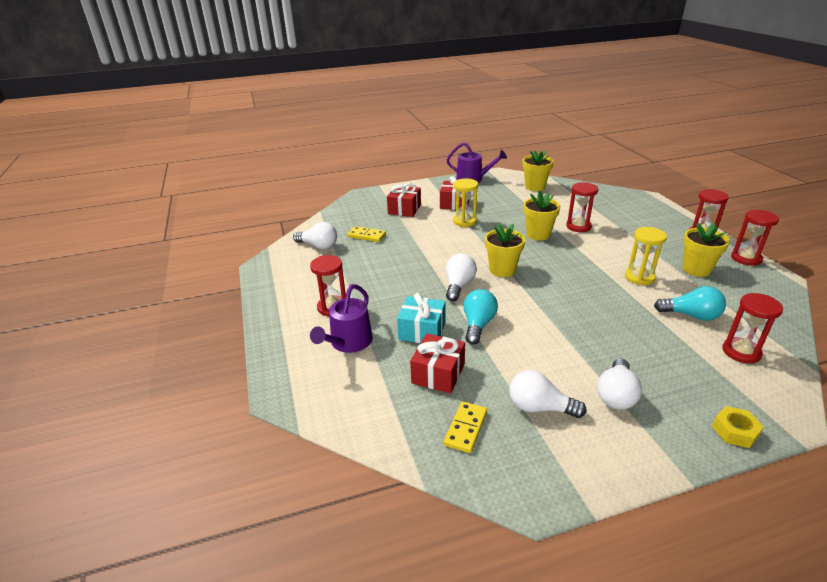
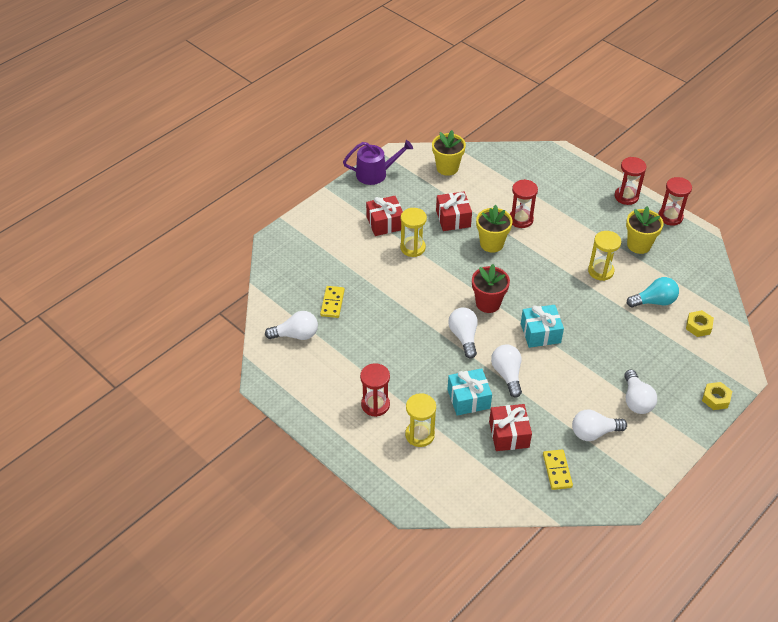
camera: 30 degrees left, 15 degrees up
(348, 342) = (419, 435): purple watering can -> yellow hourglass
(367, 236) = (332, 303): yellow domino -> yellow domino turned 75 degrees counterclockwise
(404, 209) = (339, 249): red gift -> red gift (453, 218)
(478, 325) = (507, 374): turquoise light bulb -> white light bulb
(502, 270) = (488, 303): yellow flower pot -> red flower pot
(539, 304) = (540, 333): none -> turquoise gift
(741, 352) = (698, 326): red hourglass -> yellow nut

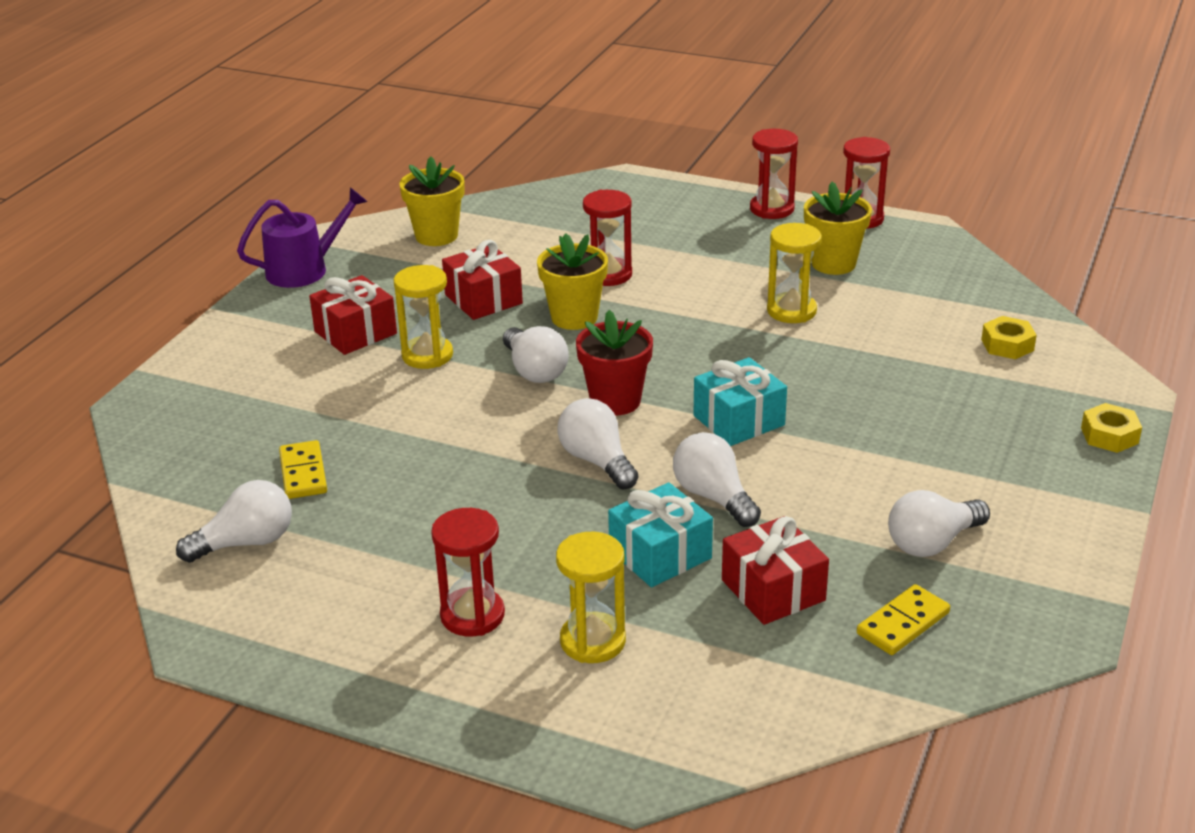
camera: 20 degrees left, 15 degrees down
(557, 470) = (903, 623): yellow domino -> yellow domino turned 75 degrees clockwise
(636, 400) = (975, 474): white light bulb -> white light bulb (534, 371)
(654, 301) = (910, 330): turquoise light bulb -> none

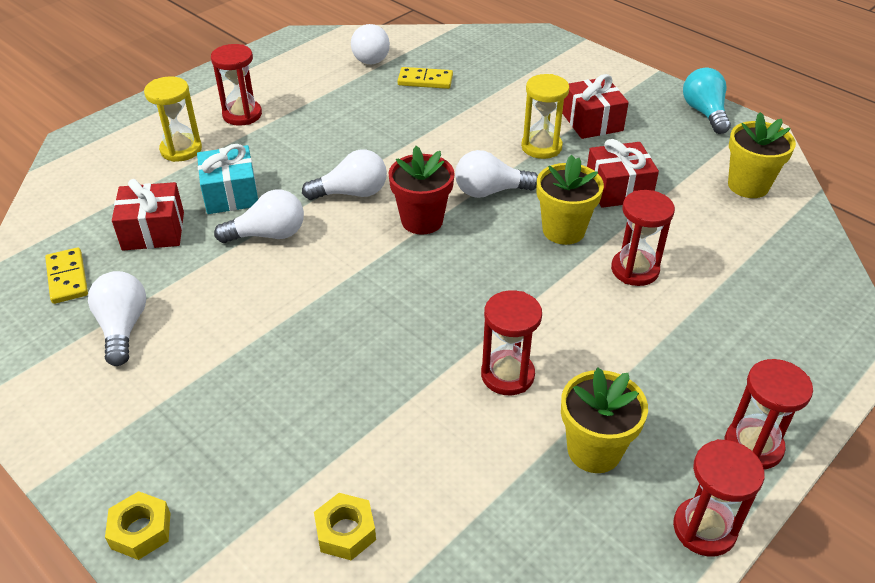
camera: 110 degrees right, 10 degrees up
(304, 270) = (704, 113): purple watering can -> turquoise light bulb
(739, 420) = (351, 278): turquoise gift -> none
(791, 311) = (507, 375): yellow hourglass -> red hourglass

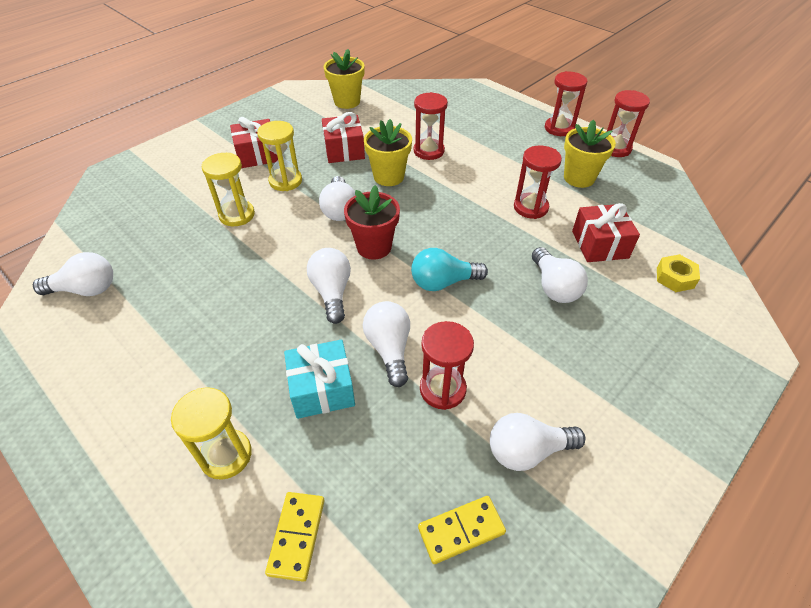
camera: 90 degrees left, 5 degrees up
(141, 530) = (724, 389): yellow nut -> none
(153, 231) = (380, 454): red gift -> red gift (599, 244)
(242, 115) = (167, 399): red hourglass -> red hourglass (442, 389)
(341, 380) = (554, 287): none -> white light bulb
(425, 80) = (156, 246): yellow domino -> yellow domino (296, 536)
(475, 120) = (237, 215): none -> yellow hourglass
(704, 113) = (261, 107): turquoise light bulb -> turquoise light bulb (443, 282)

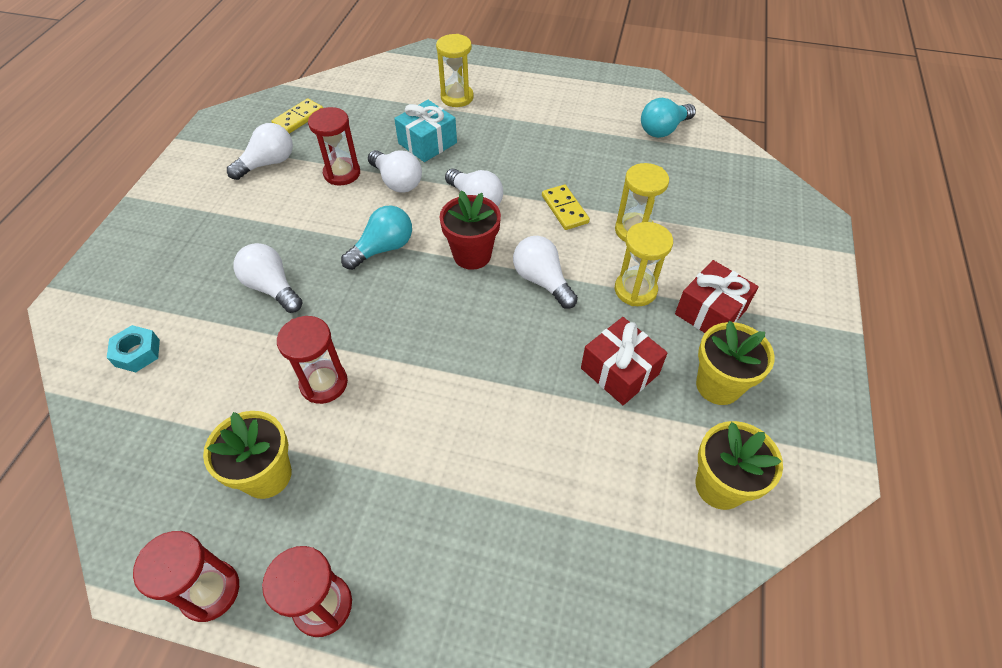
camera: 150 degrees right, 5 degrees up
(86, 289) = (663, 130): white light bulb -> turquoise light bulb
(296, 536) = (388, 87): yellow domino -> yellow domino (565, 209)
(389, 177) = (526, 352): yellow flower pot -> yellow flower pot (718, 385)
(428, 151) = (508, 427): red hourglass -> none
(599, 244) = (227, 362): red gift -> none
(675, 278) = (137, 353): yellow nut -> turquoise nut

